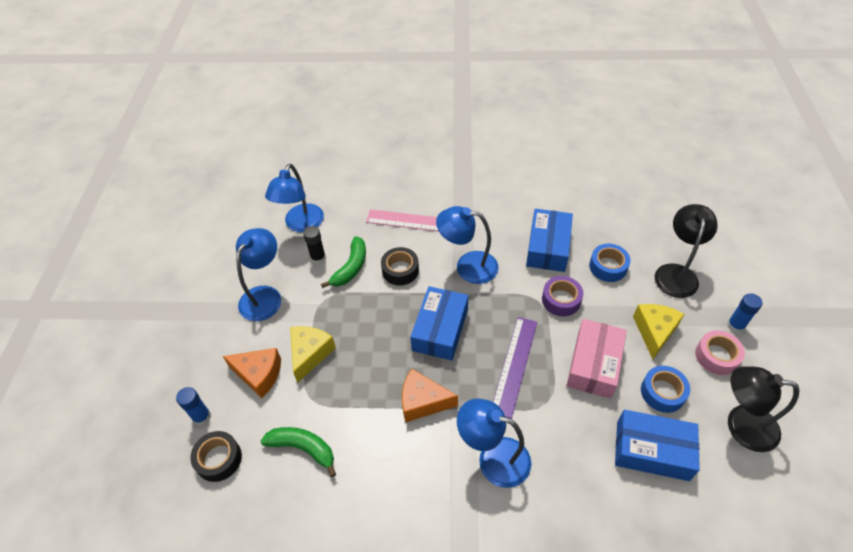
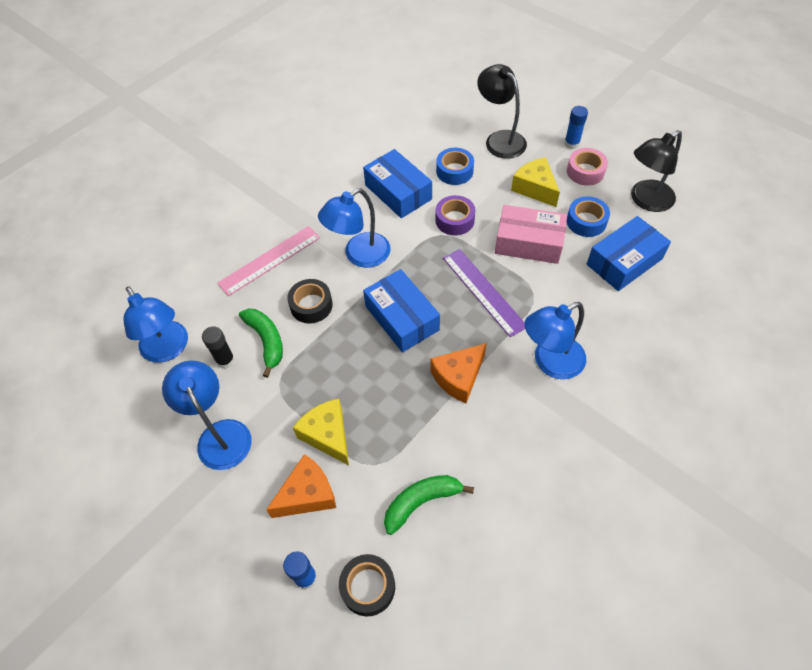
camera: 50 degrees left, 5 degrees up
(593, 364) = (528, 243): pink box -> pink box turned 45 degrees counterclockwise

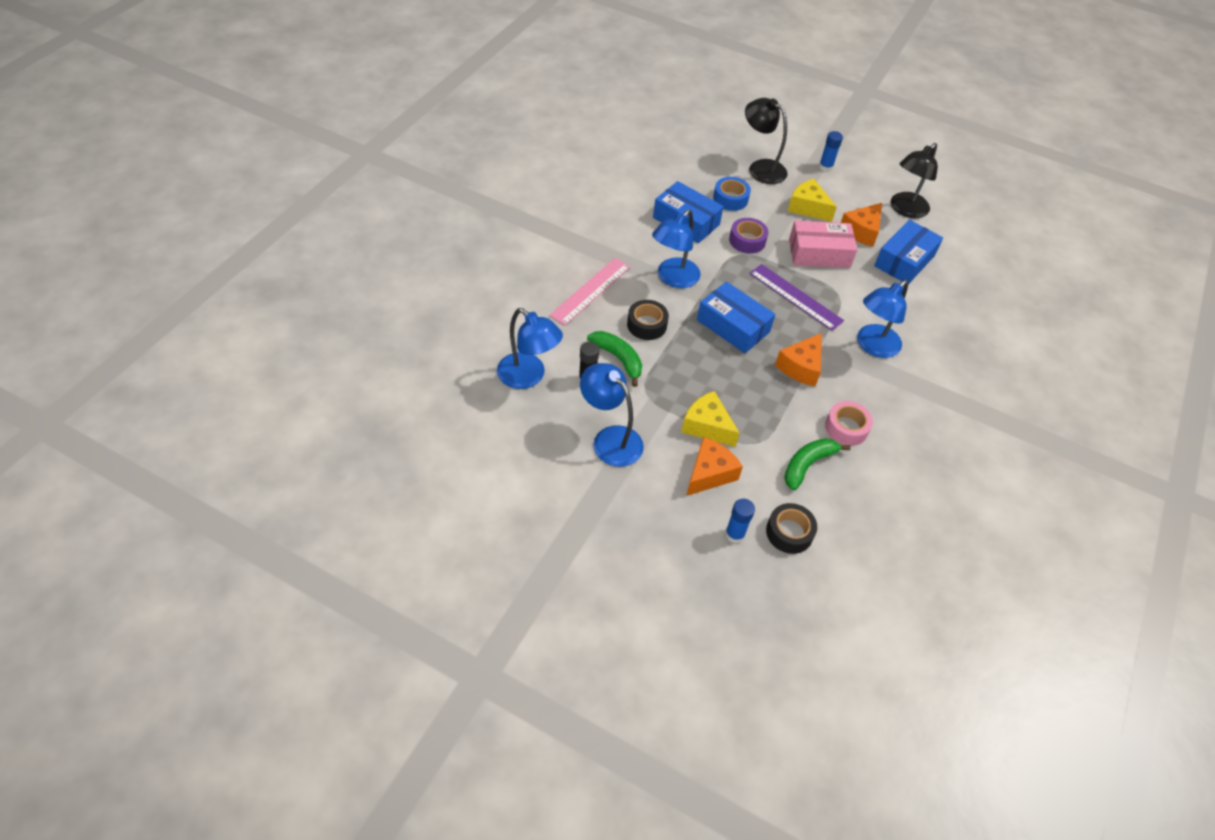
camera: 20 degrees left, 5 degrees down
(585, 172) = (846, 190): pink tape -> pink tape (846, 428)
(586, 221) = (861, 231): blue tape -> orange cheese

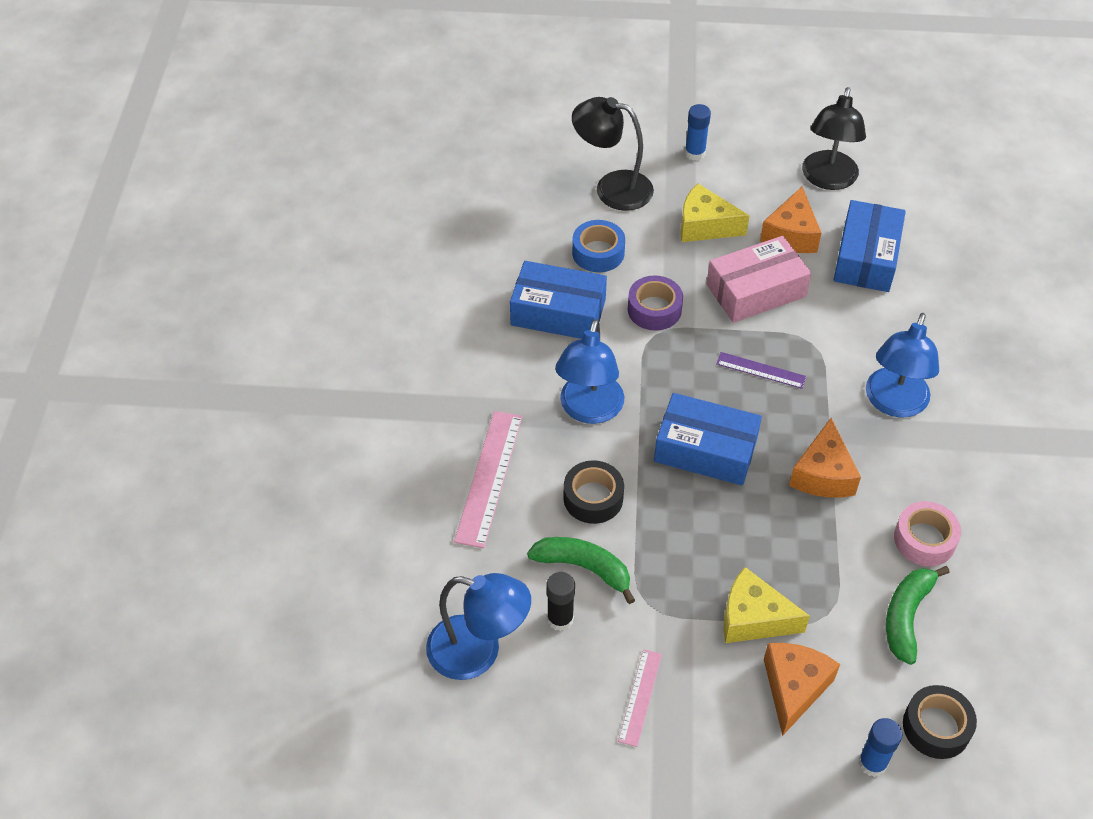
camera: 20 degrees left, 0 degrees up
(610, 439) = (640, 697): blue lamp -> pink ruler
(795, 297) = (761, 370): purple ruler -> purple ruler, size x0.58

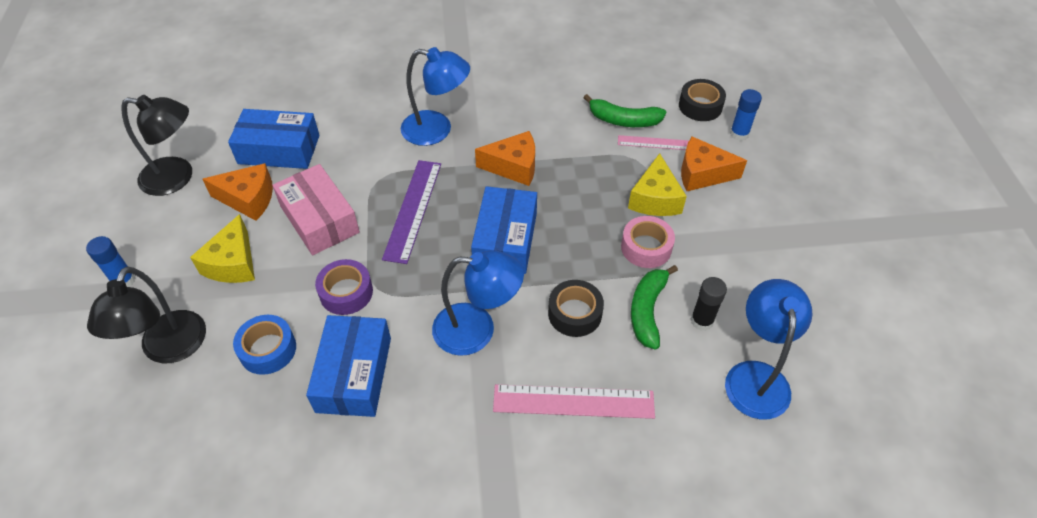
camera: 100 degrees left, 0 degrees up
(640, 697) = (747, 259): pink ruler -> pink ruler (653, 143)
(761, 370) = (413, 210): purple ruler -> purple ruler, size x1.73
(924, 539) = (558, 113): pink tape -> pink tape (646, 247)

